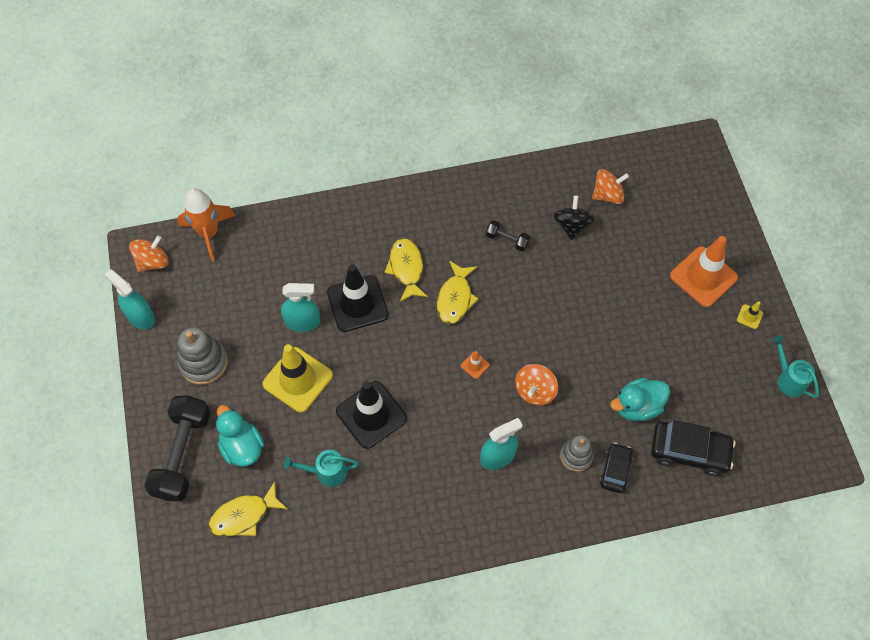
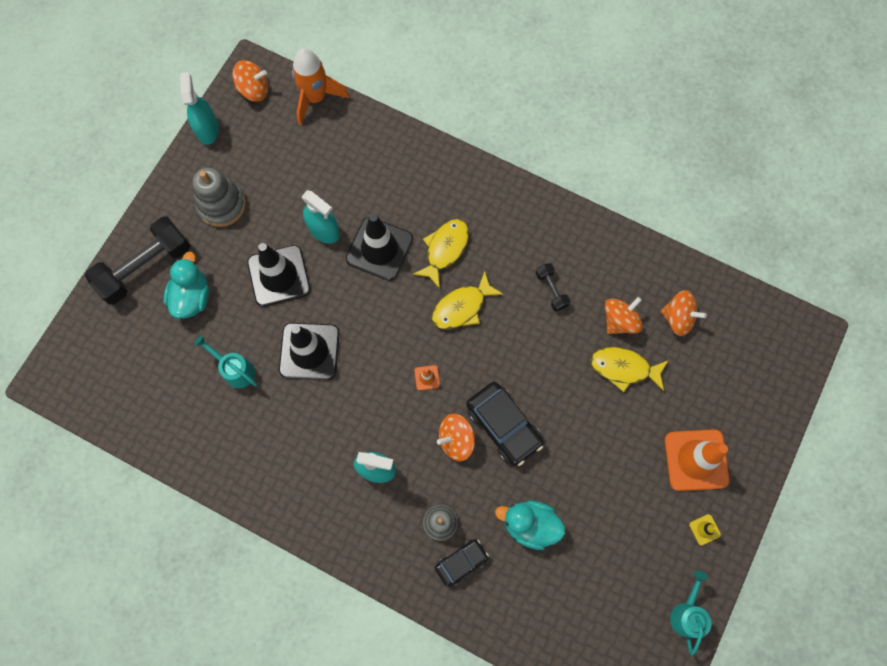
camera: 40 degrees right, 10 degrees up
(244, 515) = (147, 353): yellow fish -> yellow fish (624, 368)
(298, 379) = (279, 276): yellow traffic cone -> black traffic cone
(571, 225) = (619, 321): black spinning top -> orange spinning top
(689, 451) = (538, 600): black car -> black car (503, 425)

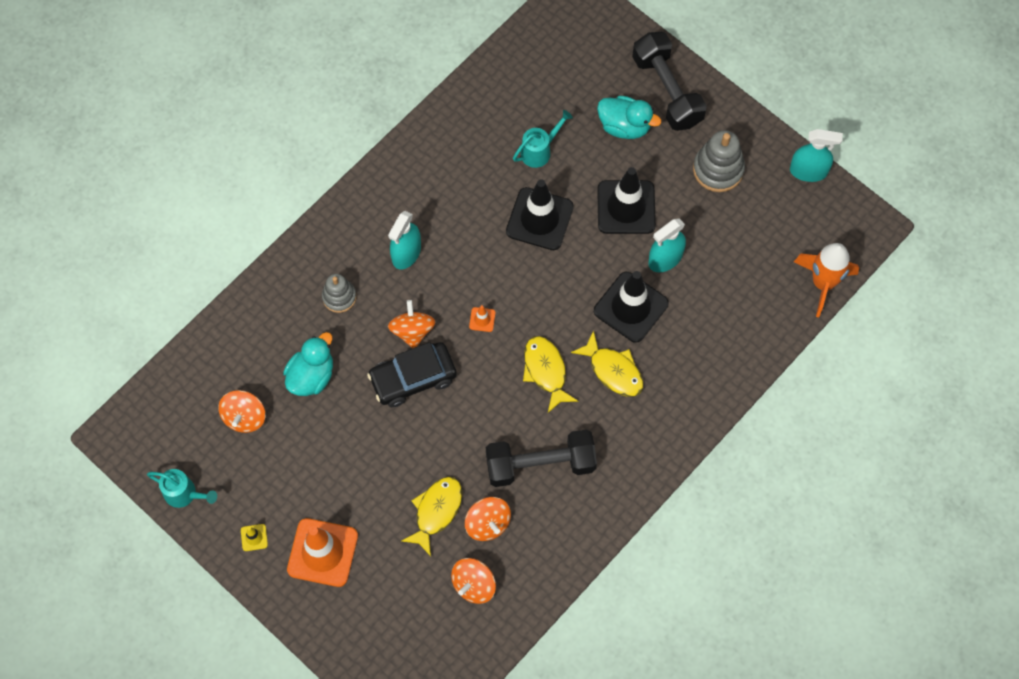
camera: 105 degrees right, 5 degrees down
(254, 90) = (846, 224): orange spinning top -> orange spinning top (244, 417)
(461, 562) = (297, 306): black car -> none
(551, 290) = (540, 464): black dumbbell -> black dumbbell, size x2.13

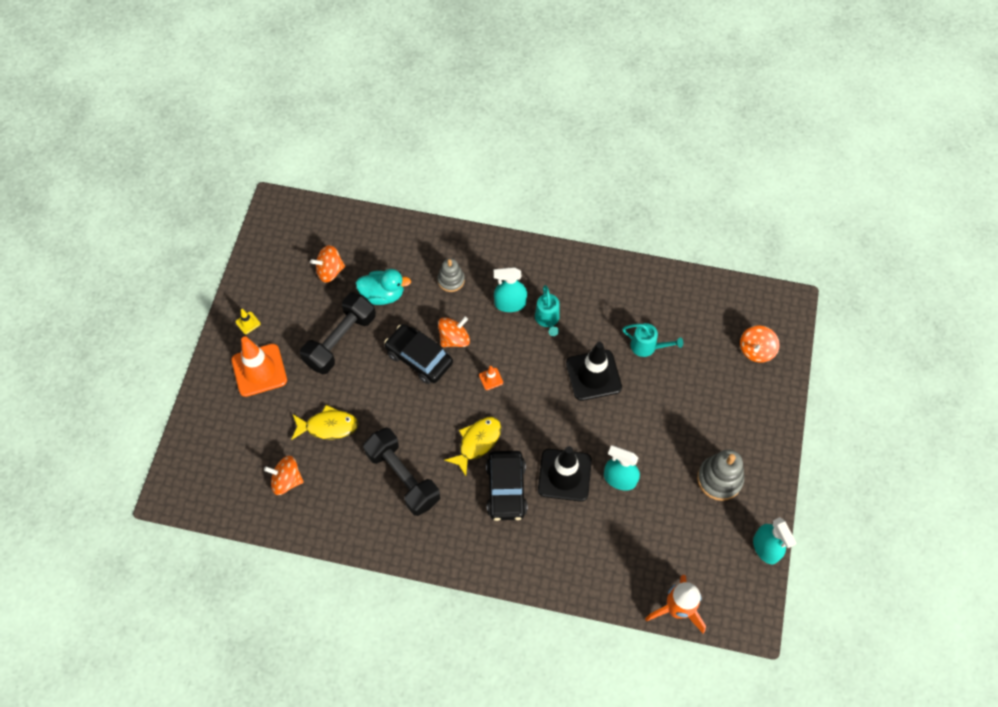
camera: 60 degrees right, 5 degrees down
(184, 494) = (256, 266): turquoise watering can -> turquoise watering can (547, 320)
(487, 523) = (338, 465): orange spinning top -> orange spinning top (756, 350)
(613, 370) = (506, 489): yellow fish -> black car
(624, 126) = (708, 394): turquoise duck -> none
(626, 207) = (643, 429): black traffic cone -> none
(667, 90) = (758, 408): black dumbbell -> black dumbbell (340, 340)

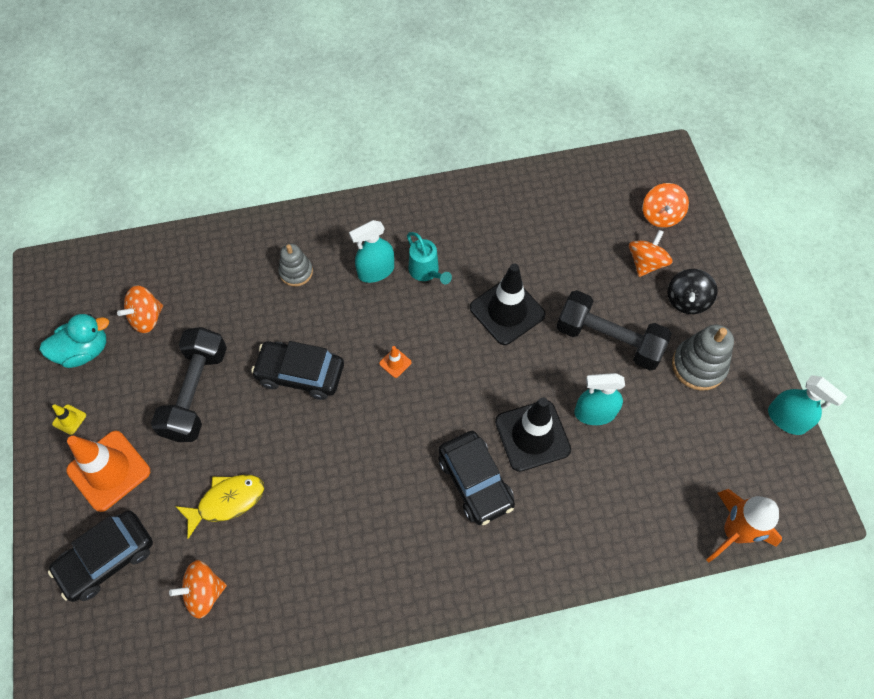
camera: 25 degrees left, 0 degrees up
(234, 429) = (107, 558): none -> black car
(383, 294) = (223, 319): turquoise duck -> turquoise duck (84, 351)
(403, 477) = (347, 522): black dumbbell -> black dumbbell (608, 340)
(454, 339) = (331, 335): orange spinning top -> orange spinning top (646, 263)
(477, 442) = (415, 442): yellow fish -> none
(647, 347) = (548, 257): turquoise watering can -> none
(739, 426) = (687, 300): none -> black spinning top

